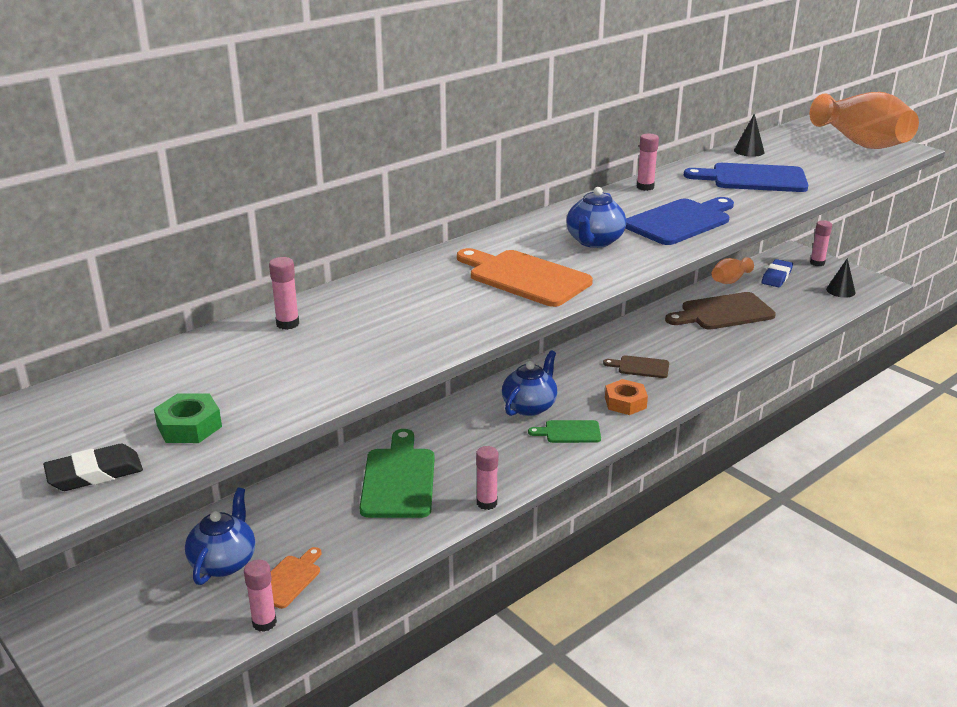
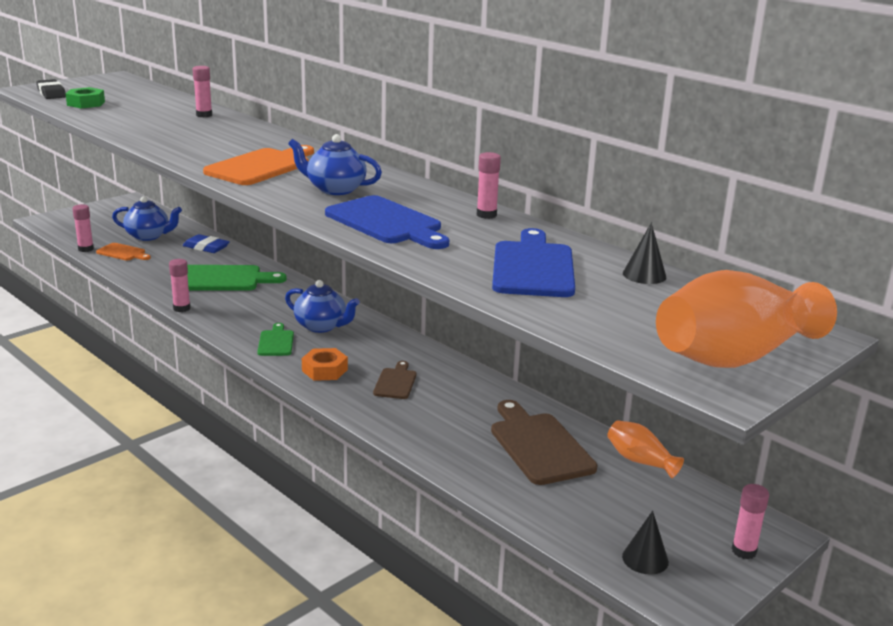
camera: 85 degrees right, 5 degrees down
(776, 277) = (671, 503): blue eraser -> blue eraser (206, 247)

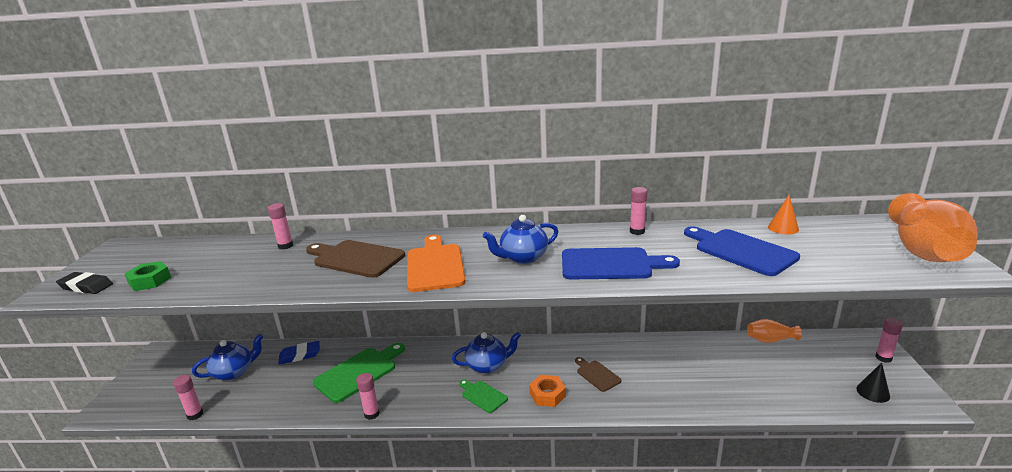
camera: 40 degrees left, 0 degrees up
(123, 253) = (236, 398): orange cutting board -> none
(539, 445) = (725, 363): brown cutting board -> brown cutting board (356, 258)
(644, 275) = (783, 228): black cone -> orange cone

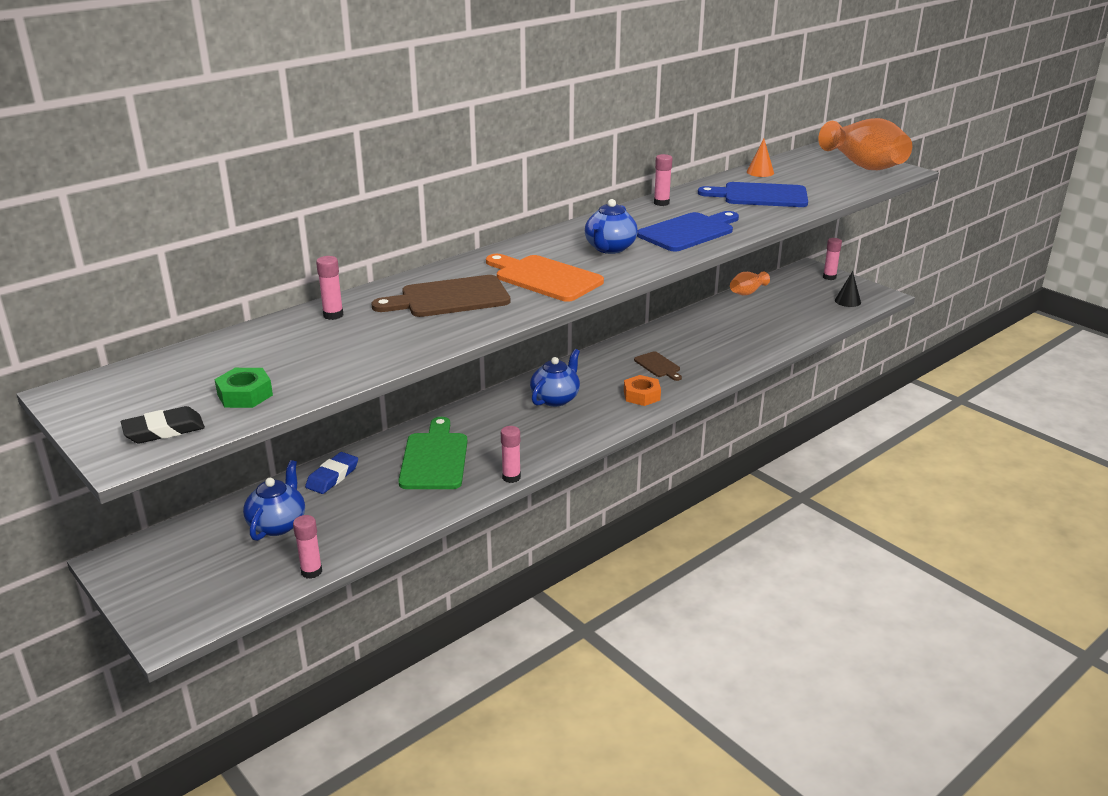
camera: 45 degrees left, 5 degrees up
(483, 395) = (589, 420): green cutting board -> none
(597, 374) = (658, 366): brown cutting board -> brown cutting board turned 135 degrees counterclockwise

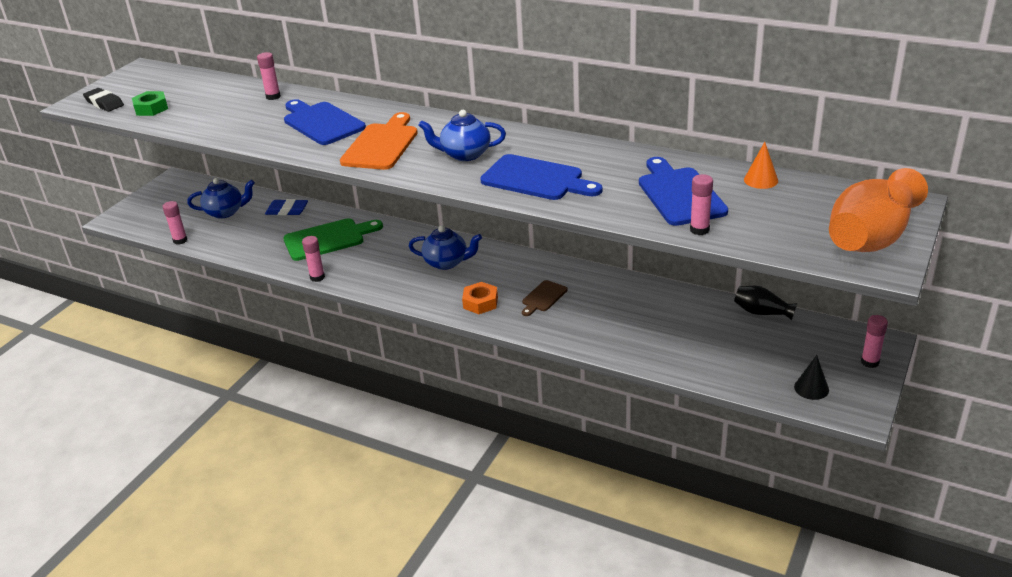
camera: 70 degrees right, 5 degrees up
(449, 298) = (322, 122): brown cutting board -> blue cutting board
(661, 203) = (603, 151): pink glue stick -> pink glue stick (699, 230)
(747, 292) = (761, 312): orange vase -> black vase

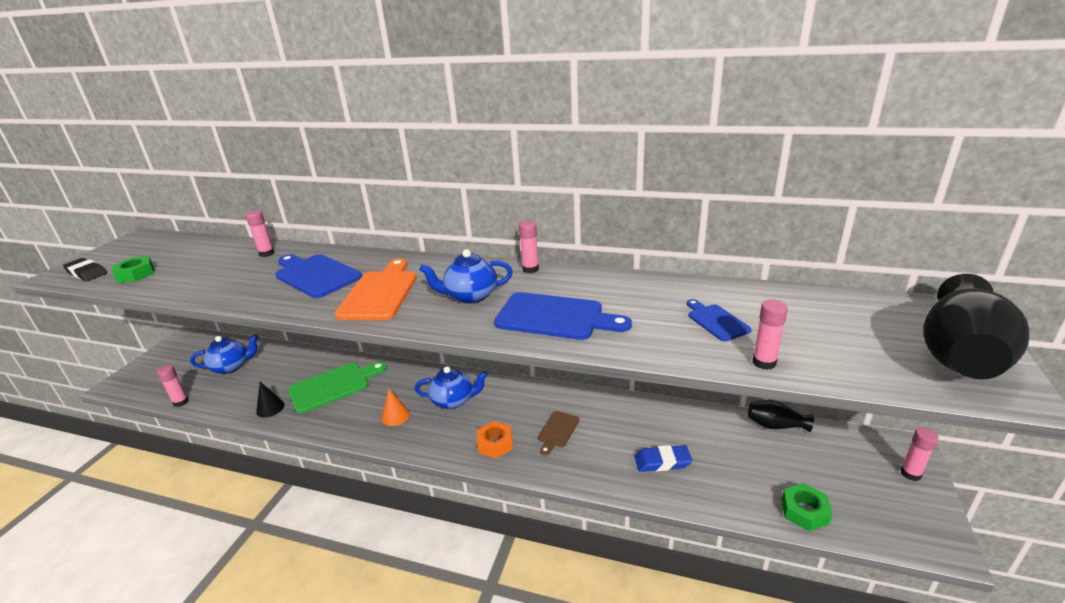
camera: 10 degrees left, 5 degrees down
(287, 210) = (292, 359): blue eraser -> blue eraser (662, 462)
(317, 277) = (322, 431): pink glue stick -> pink glue stick (530, 269)
(679, 194) = (716, 321): blue cutting board -> blue cutting board, size x0.54
(750, 379) = (804, 511): none -> green nut
(761, 180) = (790, 298): orange cone -> orange cone (395, 416)
(811, 388) = (872, 515): black cone -> black cone (270, 408)
(871, 237) = (959, 354): orange vase -> black vase

